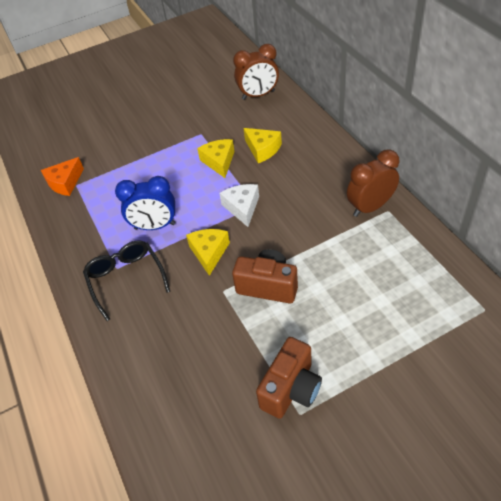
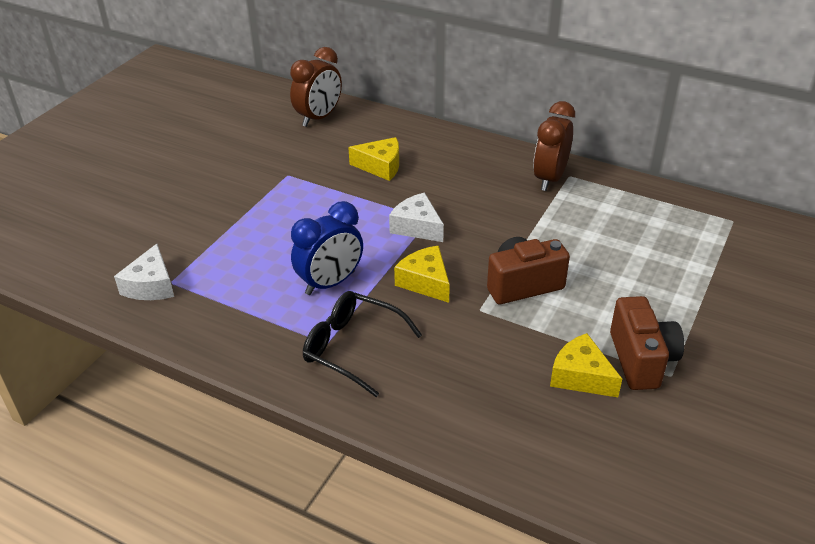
camera: 40 degrees left, 10 degrees down
(65, 183) = (151, 285): orange cheese -> white cheese
(219, 162) = (341, 194): yellow cheese -> yellow cheese (581, 376)

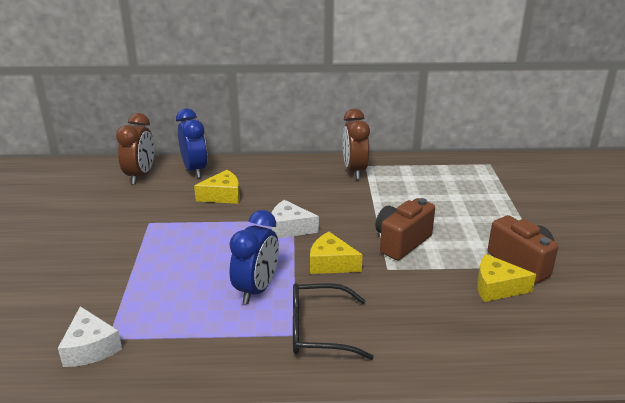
camera: 30 degrees left, 10 degrees down
(377, 126) = (195, 170): none -> blue clock

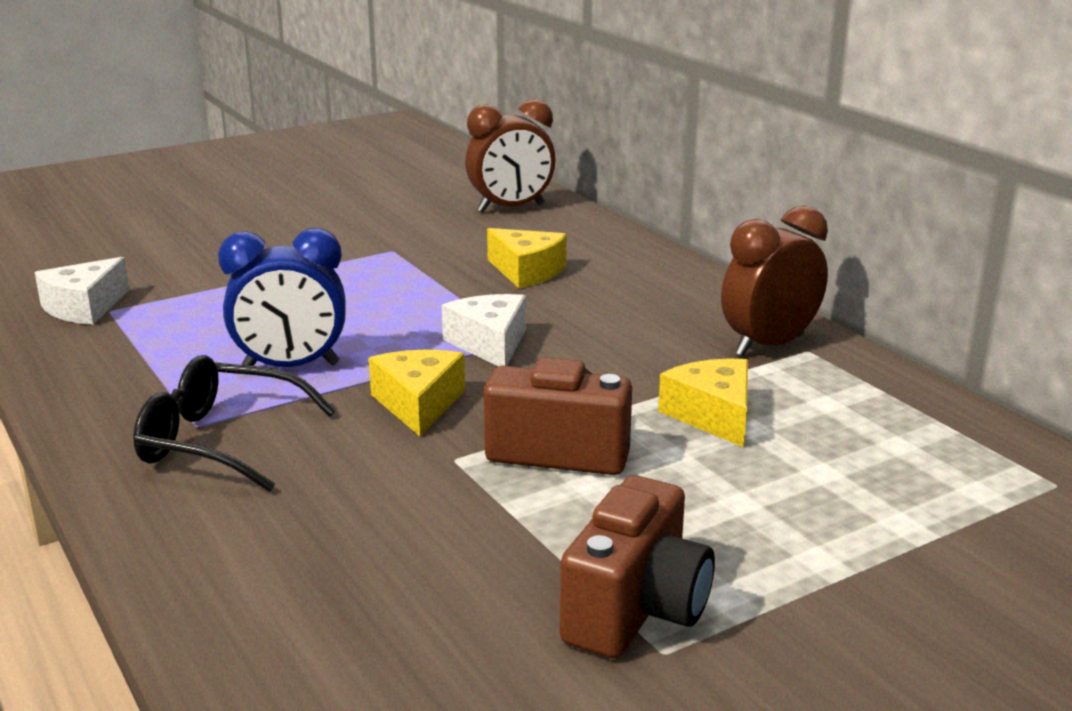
camera: 60 degrees right, 5 degrees down
(195, 170) = (578, 232): blue clock -> none
(318, 330) = (219, 441): black glasses -> black glasses turned 45 degrees counterclockwise
(496, 287) = (502, 593): yellow cheese -> yellow cheese (713, 415)

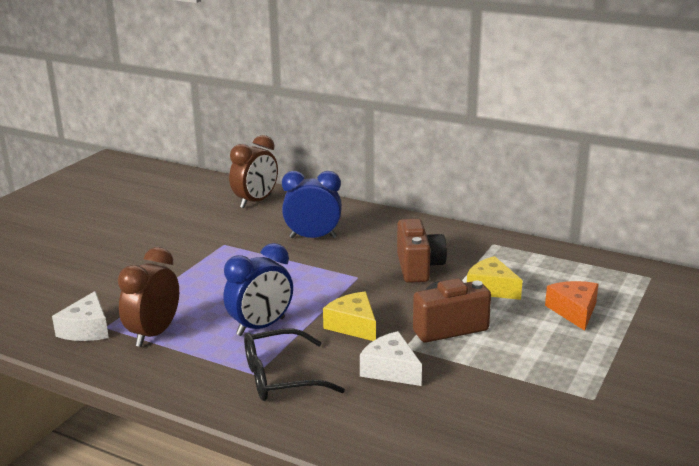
camera: 30 degrees left, 0 degrees up
(490, 344) = (346, 283): white cheese -> white cheese (390, 370)
(527, 271) = (313, 237): yellow cheese -> blue clock
(636, 610) = (564, 386): brown camera -> brown camera (418, 267)
(769, 345) = (474, 246): brown clock -> brown clock (154, 334)
(820, 495) = (574, 311): none -> orange cheese

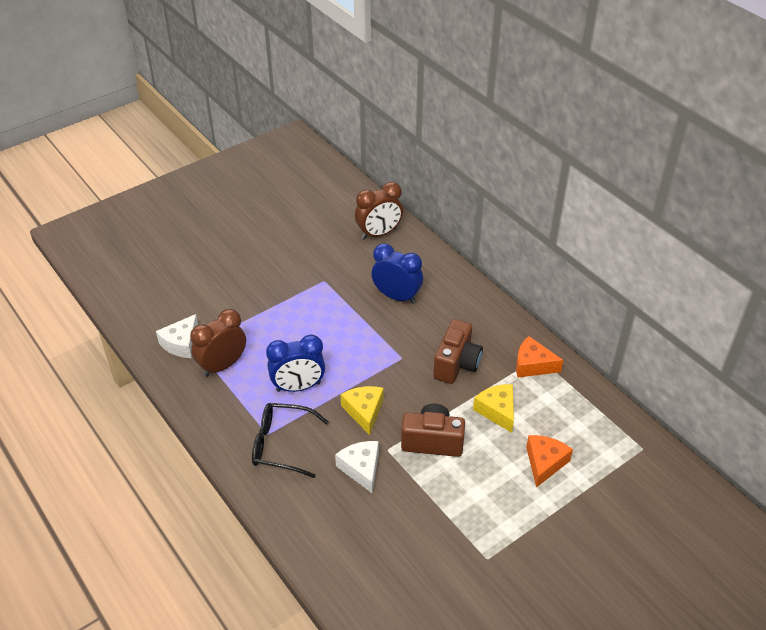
camera: 25 degrees right, 20 degrees up
(493, 250) = (532, 365): none -> orange cheese

